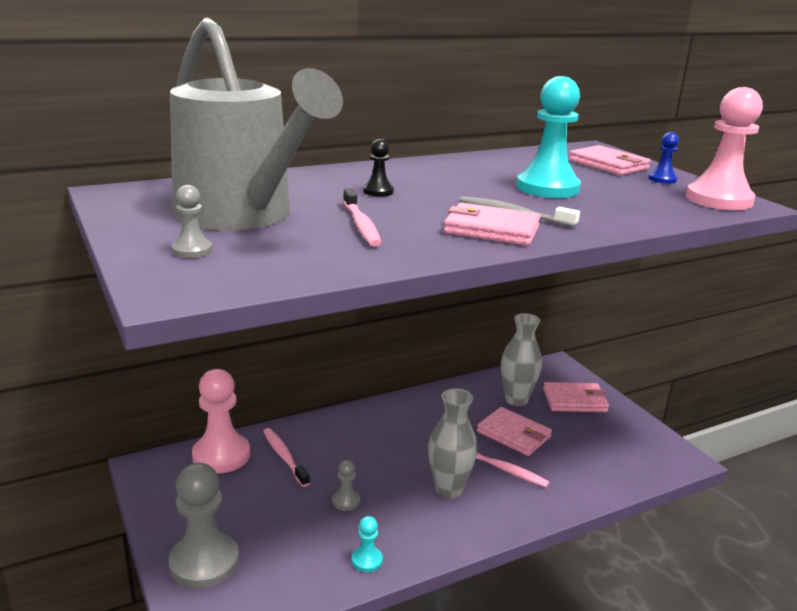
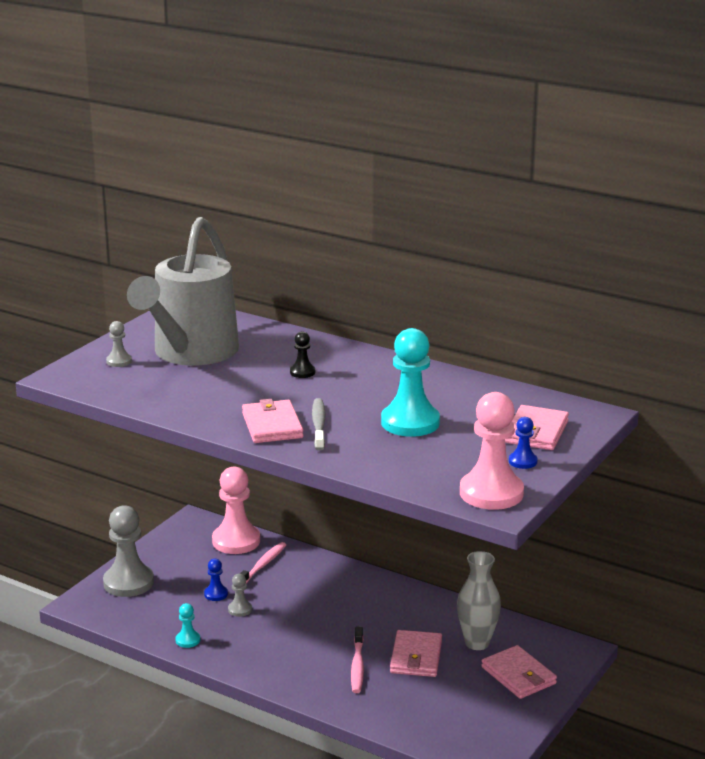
camera: 60 degrees right, 0 degrees up
(301, 506) = (216, 594): none -> blue pawn
(361, 225) = (223, 387): pink toothbrush -> none
(448, 489) = (301, 648): grey vase -> none

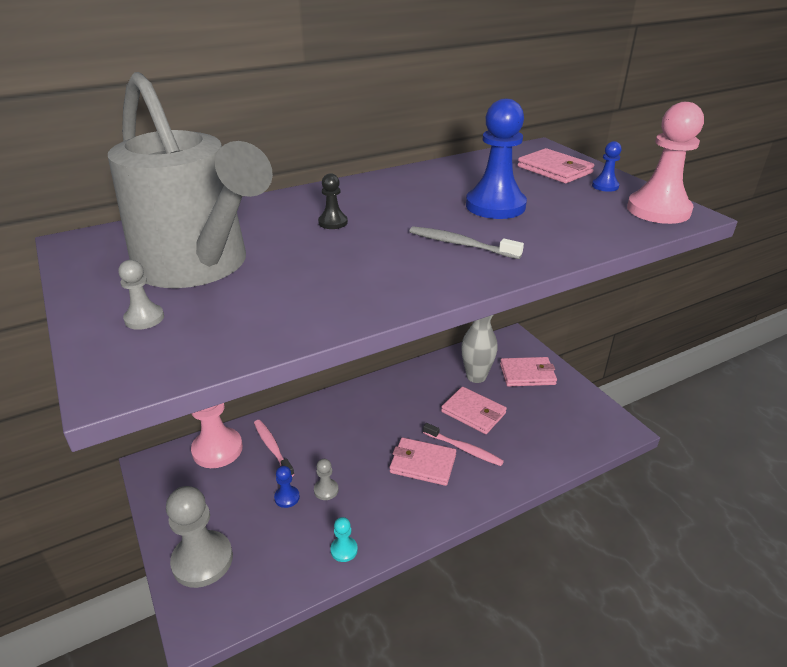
camera: 60 degrees left, 10 degrees up
(272, 425) = (438, 267): pink wallet -> pink wallet (423, 464)
(410, 422) = (495, 206): turquoise pawn -> blue pawn

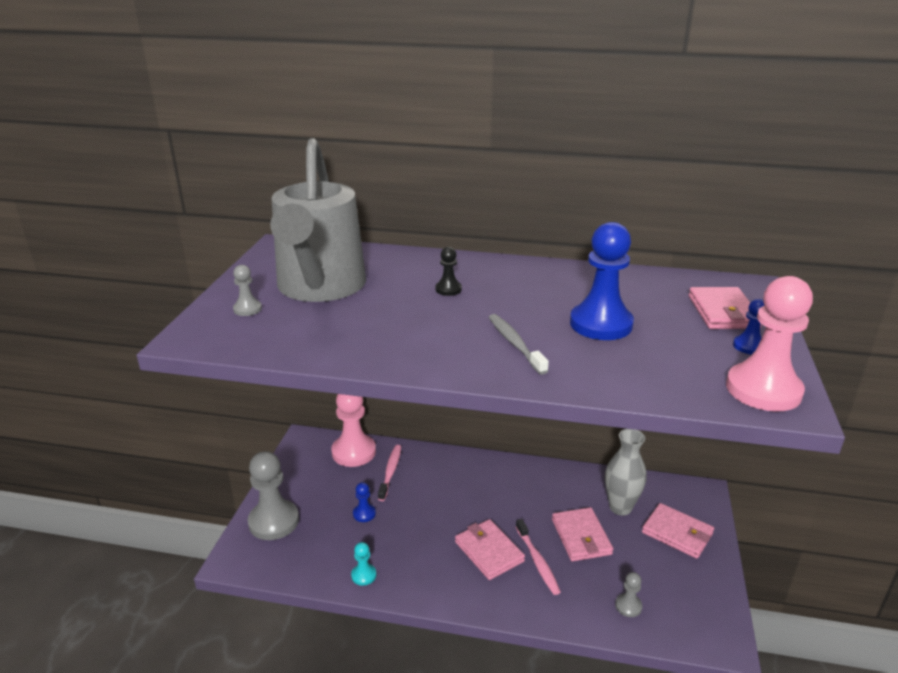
camera: 40 degrees right, 5 degrees down
(326, 490) = (395, 525): grey pawn -> grey pawn (628, 606)

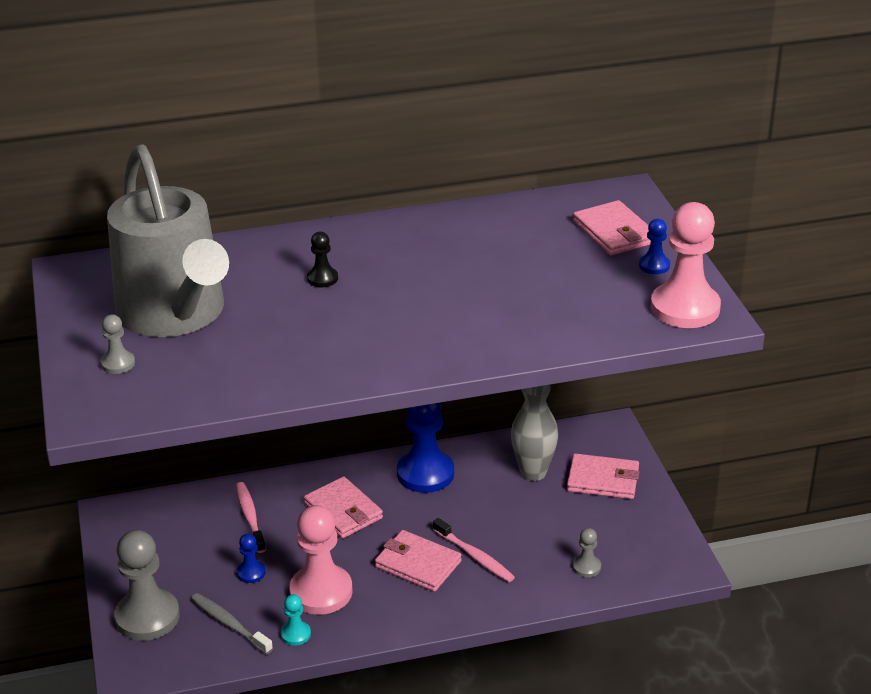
camera: 25 degrees left, 5 degrees up
(354, 452) = (187, 508): pink pawn -> pink pawn (321, 592)
(515, 344) = (438, 324): grey toothbrush -> grey toothbrush (229, 624)
(581, 537) = (507, 516): pink wallet -> pink wallet (343, 511)
(601, 324) = (506, 278): blue pawn -> blue pawn (425, 473)

